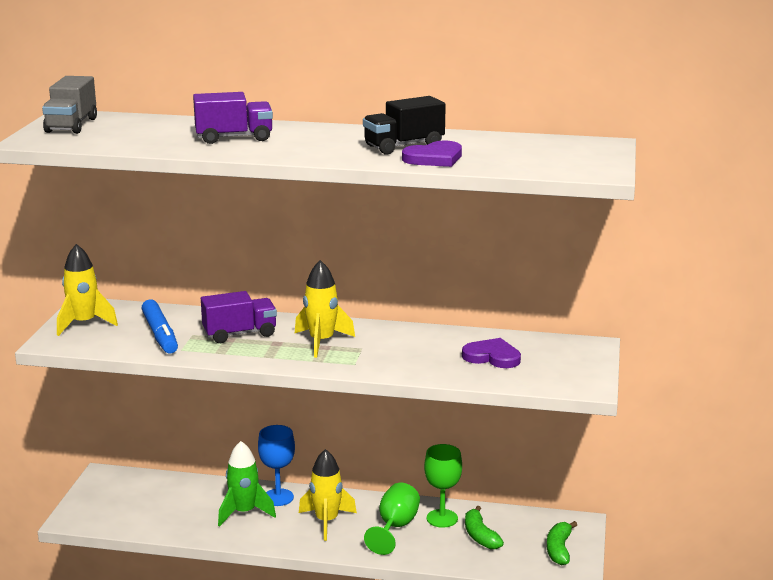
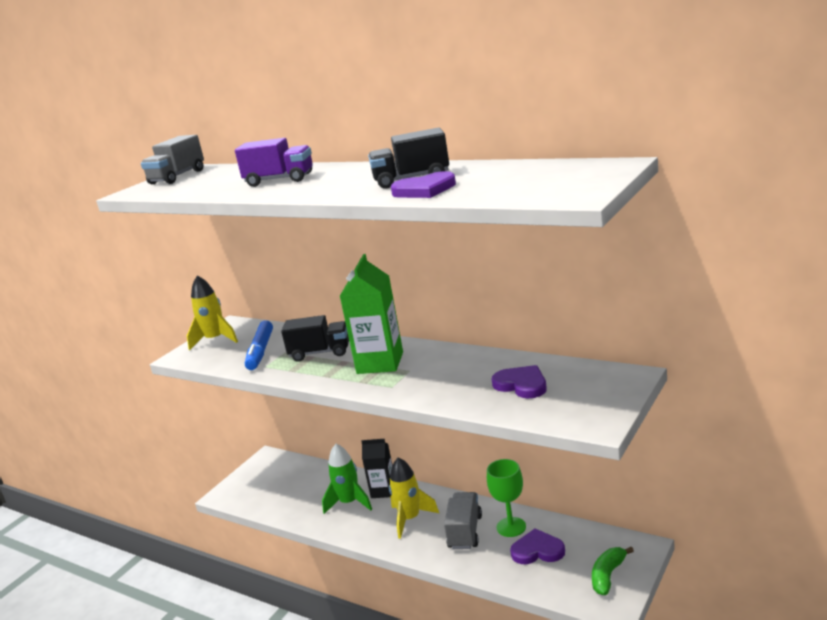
camera: 25 degrees right, 0 degrees up
(240, 334) = (320, 352): purple truck -> black truck
(278, 497) = (383, 490): blue goblet -> black carton
(321, 342) = (380, 363): yellow rocket -> green carton
(395, 527) = (465, 532): green goblet -> grey truck
(480, 536) = (537, 550): green banana -> purple heart

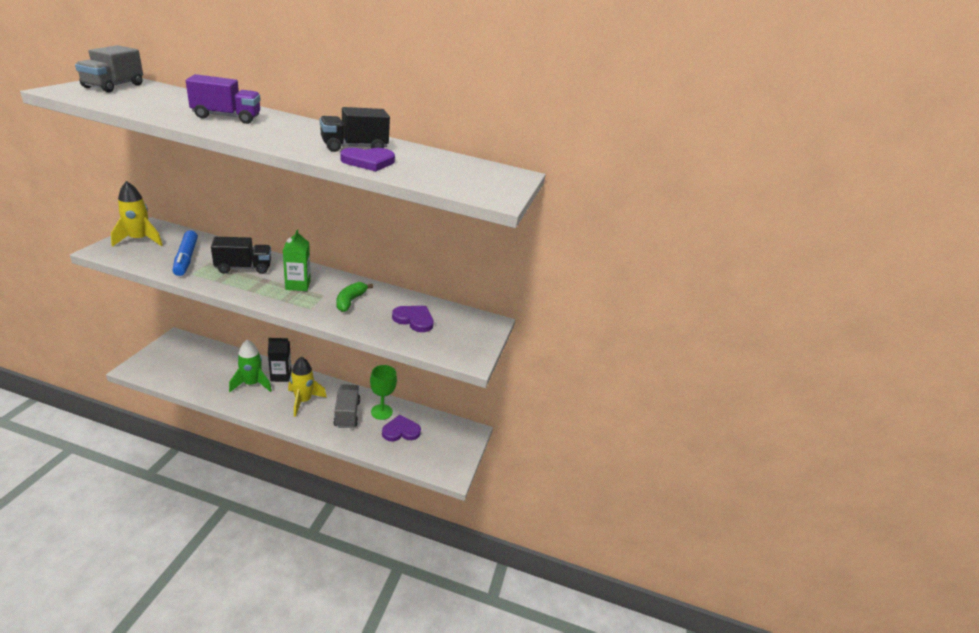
camera: 25 degrees left, 10 degrees up
(380, 363) = (298, 285): green carton -> green carton, size x0.64
(608, 575) = (450, 452): green banana -> green banana (350, 301)

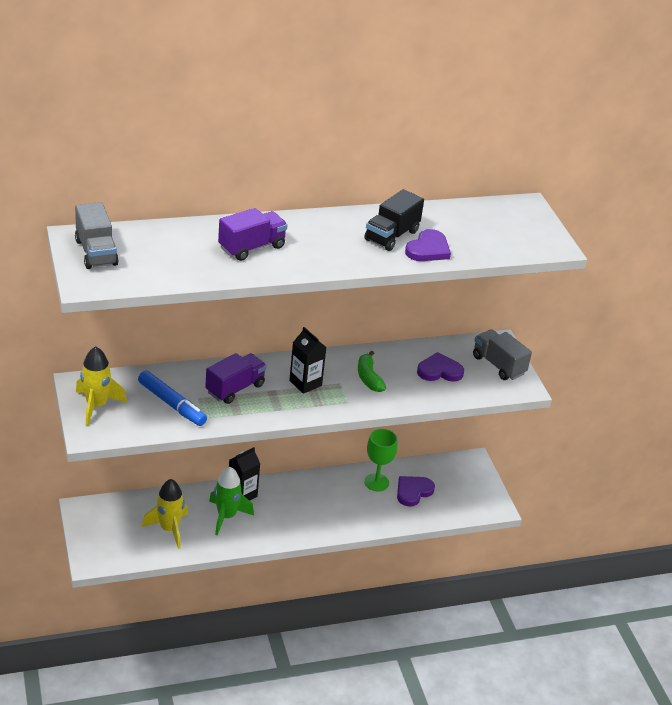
camera: 30 degrees left, 5 degrees up
(244, 268) = (235, 388): black truck -> purple truck
(298, 285) = (305, 383): green carton -> black carton
(303, 401) = (295, 508): yellow rocket -> yellow rocket (169, 529)
(347, 414) = (349, 500): grey truck -> grey truck (498, 365)

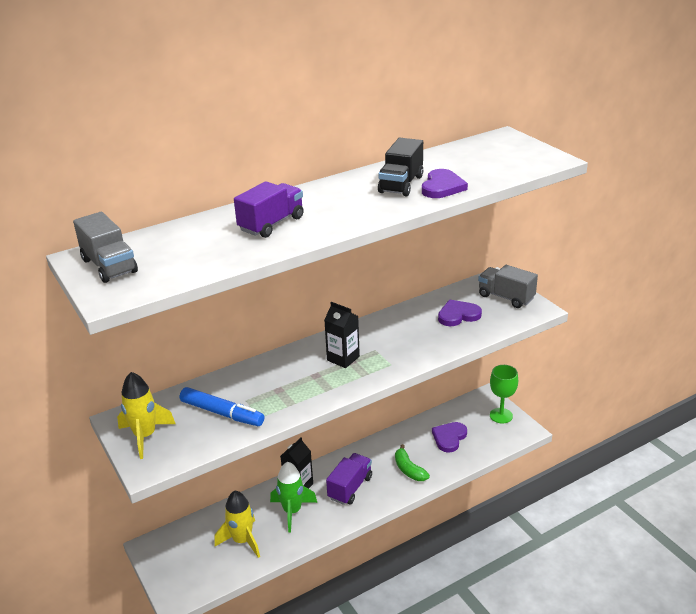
camera: 10 degrees left, 5 degrees down
(235, 388) = (278, 381): purple truck -> purple truck (350, 487)
(368, 378) = (399, 338): green banana -> green banana (409, 469)
(376, 482) = (414, 439): green goblet -> green goblet (501, 415)

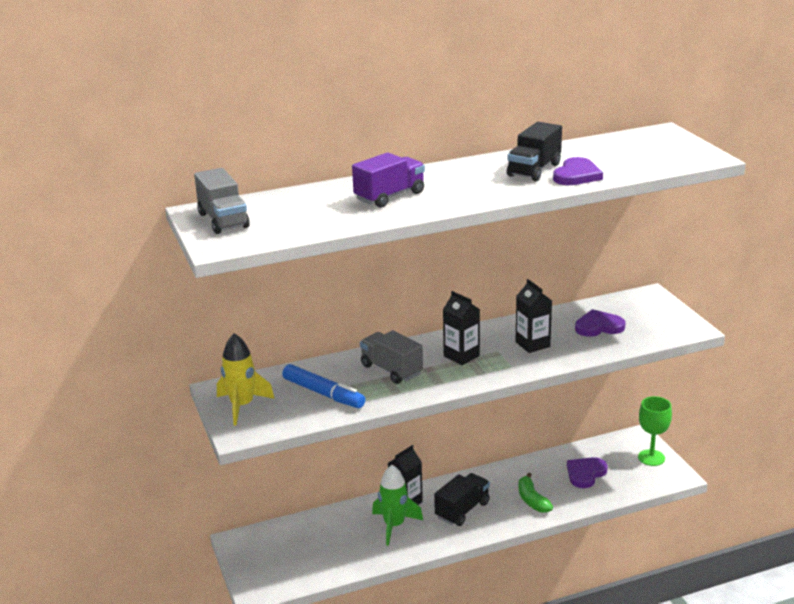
camera: 10 degrees right, 5 degrees down
(242, 541) = (335, 547): yellow rocket -> none
(350, 487) = (462, 510): purple truck -> black truck
(404, 339) = (532, 344): none -> black carton
(506, 297) = (658, 314): grey truck -> grey truck (391, 370)

